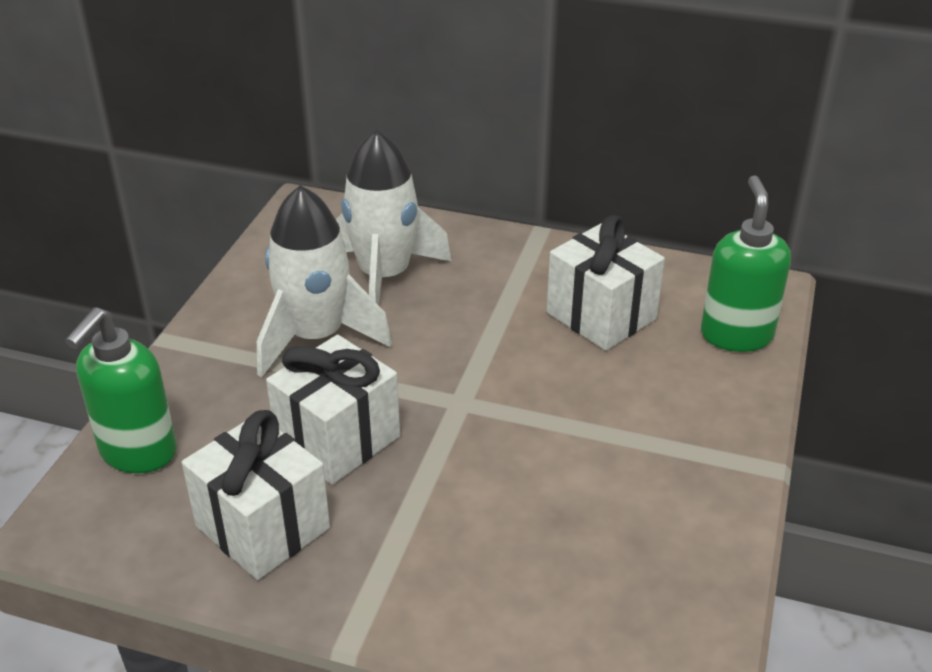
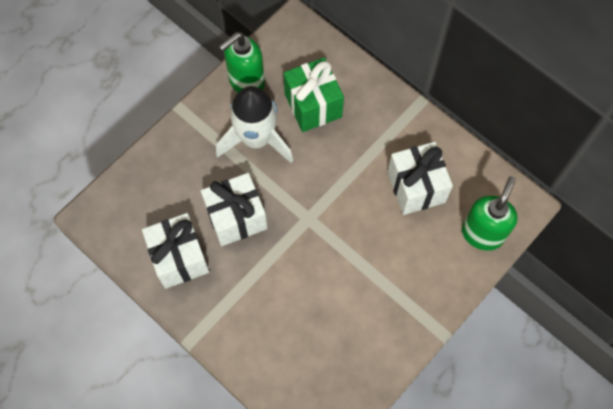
camera: 25 degrees right, 30 degrees up
(137, 452) = (140, 184): green soap dispenser -> green soap dispenser (246, 82)
(384, 276) = (313, 105): white rocket -> green gift

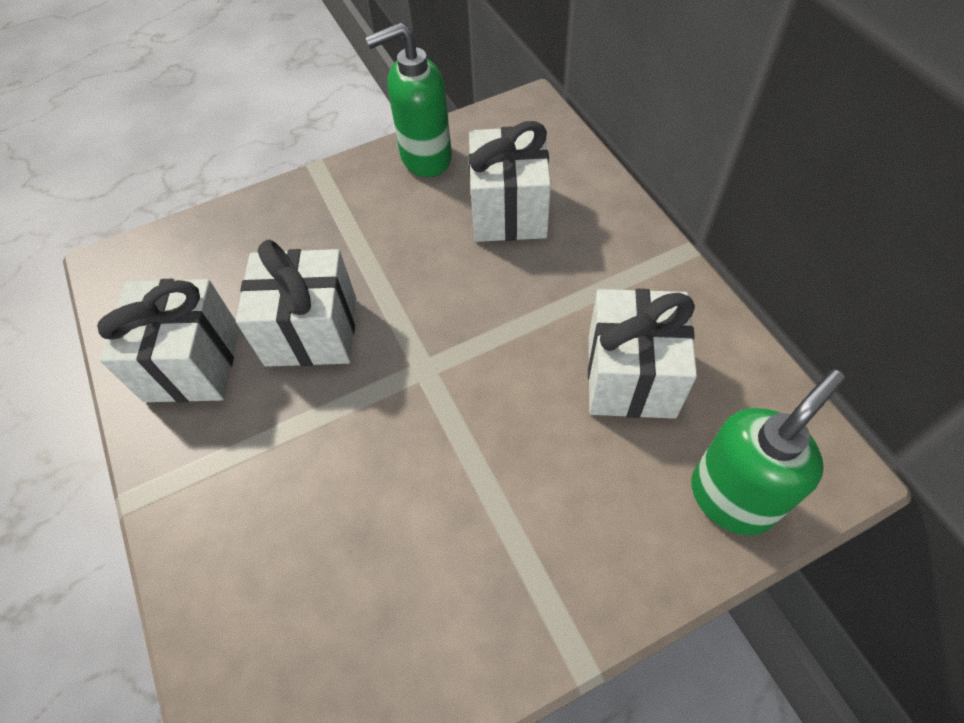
camera: 25 degrees right, 10 degrees down
(256, 138) = (401, 232): white rocket -> none
(313, 105) = (509, 211): green gift -> white gift

